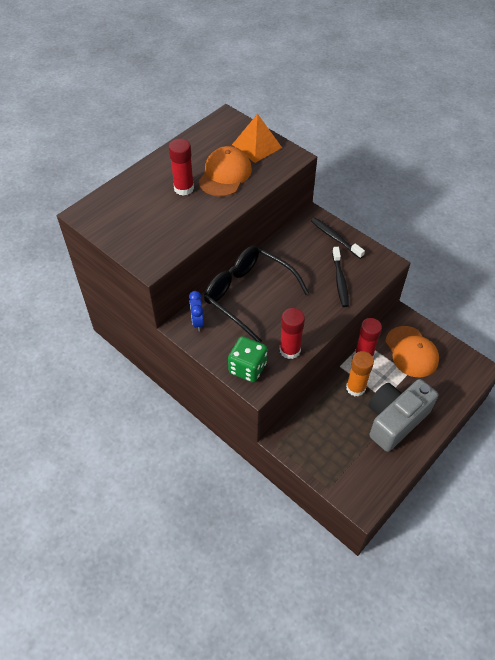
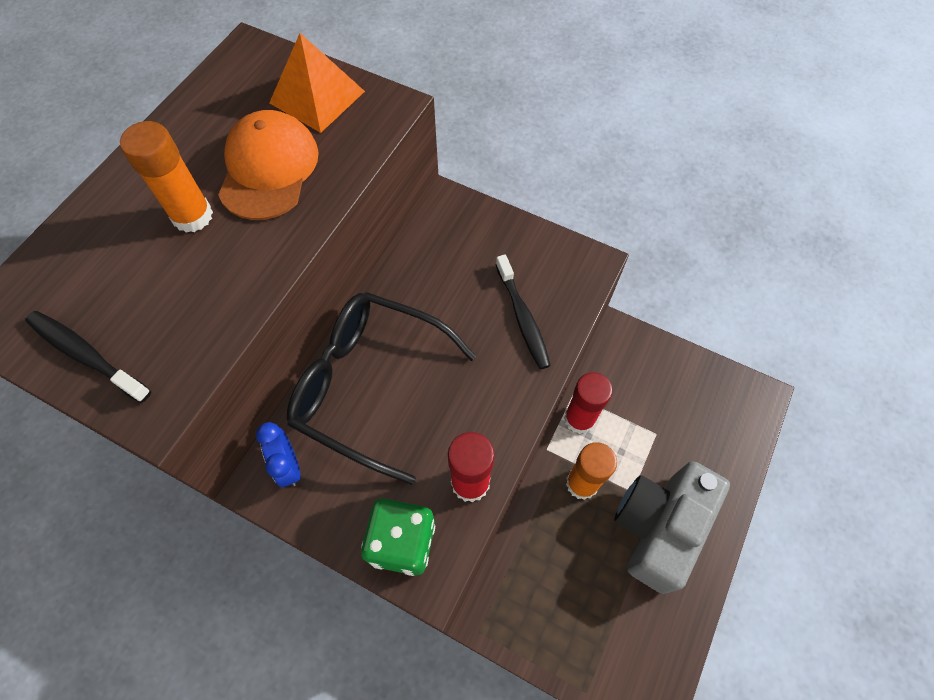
camera: 15 degrees left, 10 degrees up
(184, 188) = (192, 216): red glue stick -> orange glue stick
(335, 238) = (493, 235): black toothbrush -> black toothbrush (86, 355)
(411, 352) = (651, 394): orange cap -> none

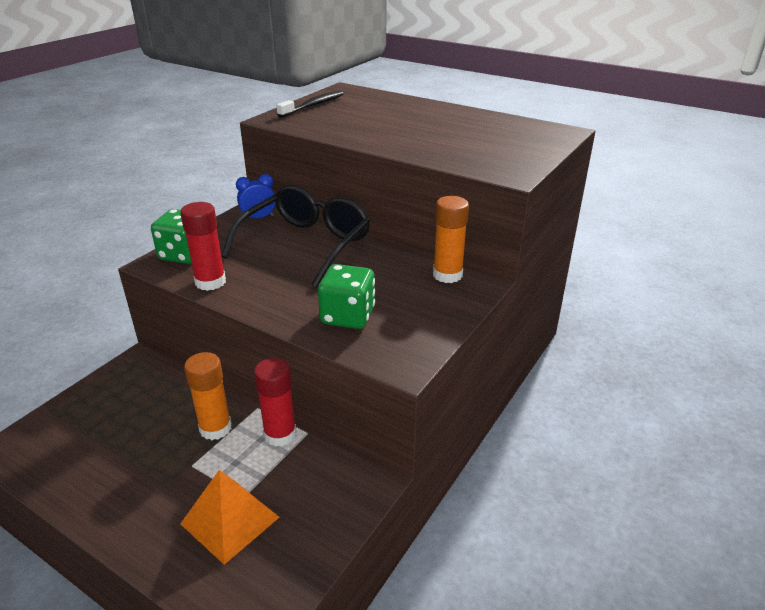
camera: 95 degrees right, 30 degrees down
(192, 216) = (404, 122): orange glue stick -> orange glue stick (447, 275)
(268, 169) = (443, 139): orange cap -> none
(317, 97) = (517, 151): orange pyramid -> orange pyramid (230, 520)
(522, 318) = (348, 316): black toothbrush -> green dice
(659, 527) = (148, 481): grey camera -> none

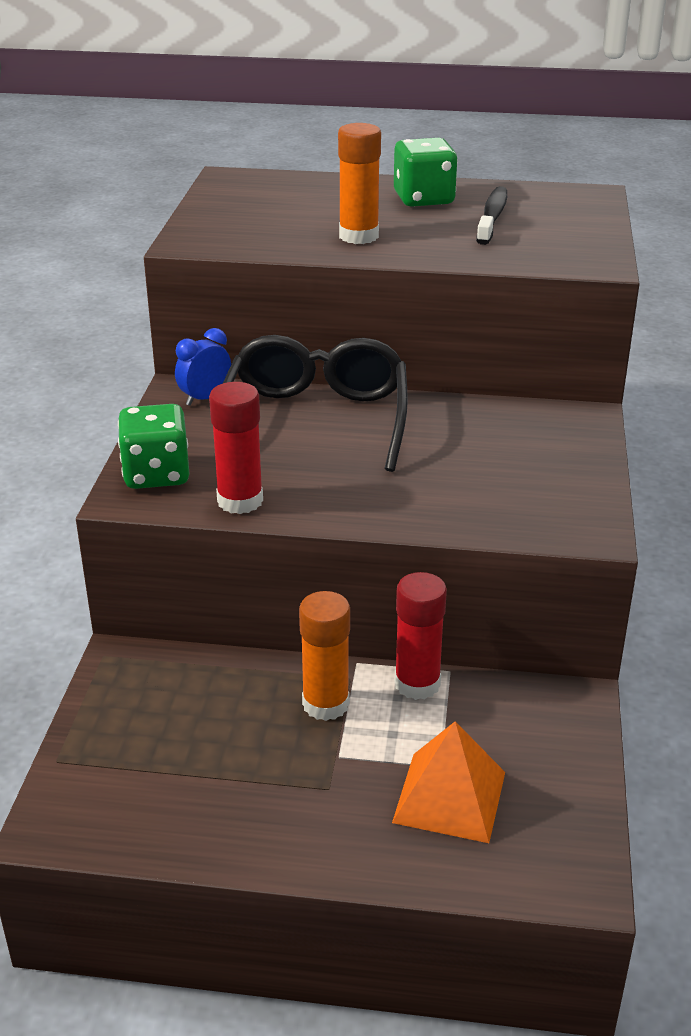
camera: 25 degrees left, 0 degrees up
(313, 105) = (221, 211): black toothbrush -> black toothbrush (492, 217)
(348, 316) = (469, 496): green dice -> green dice (423, 199)
(447, 275) = (537, 415): orange glue stick -> orange glue stick (358, 236)

